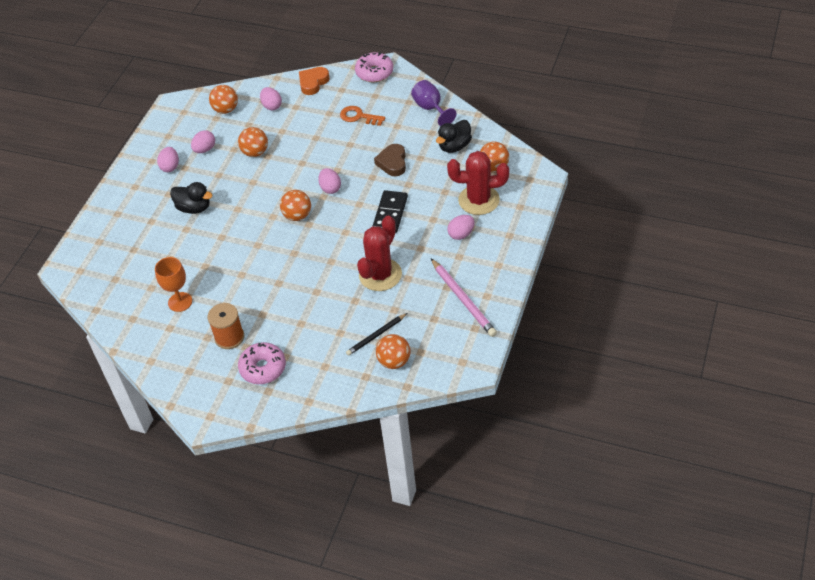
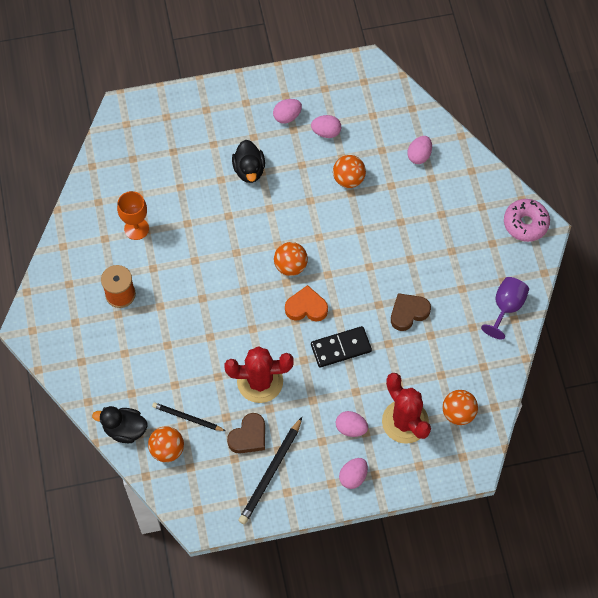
camera: 55 degrees right, 15 degrees up
(226, 109) = (389, 117): orange ball -> none
(263, 368) = (102, 342): pink donut -> none
(313, 83) = (475, 174): orange heart -> orange heart (306, 307)
(330, 188) = (342, 275): pink egg -> pink egg (353, 477)
(359, 116) = (453, 245): orange key -> none
(422, 301) = (248, 436): none -> brown heart
(454, 146) = (465, 359): black duck -> black duck (125, 429)
(463, 299) = (271, 473): pink pencil -> black pencil

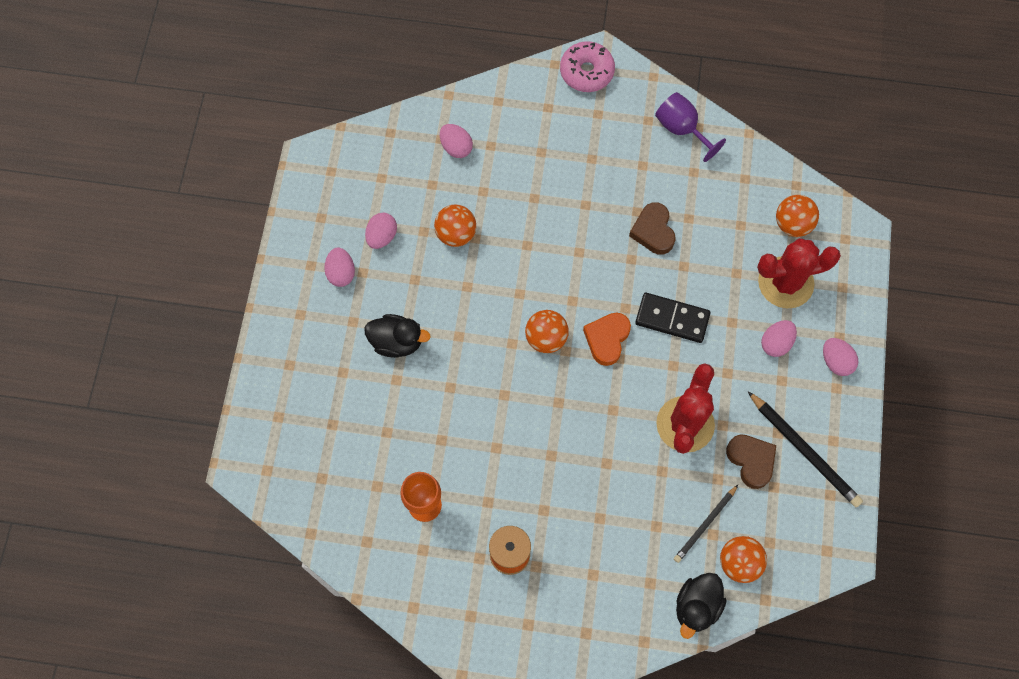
camera: 70 degrees left, 5 degrees up
(341, 348) = (672, 319): black domino -> black domino turned 75 degrees counterclockwise

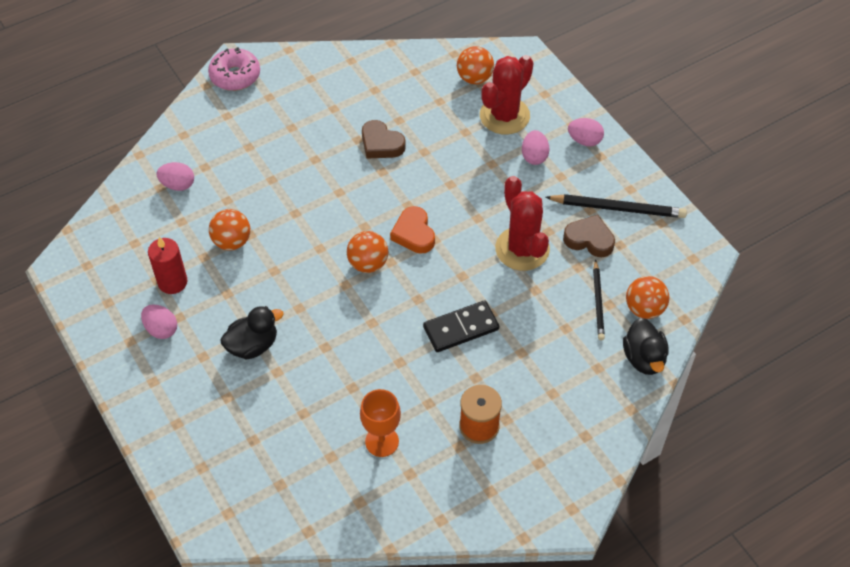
camera: 40 degrees left, 15 degrees down
(382, 236) = (172, 282): pink egg -> red candle
(672, 319) = (448, 189): black domino -> black domino (461, 328)
(681, 129) = (340, 69): purple goblet -> none

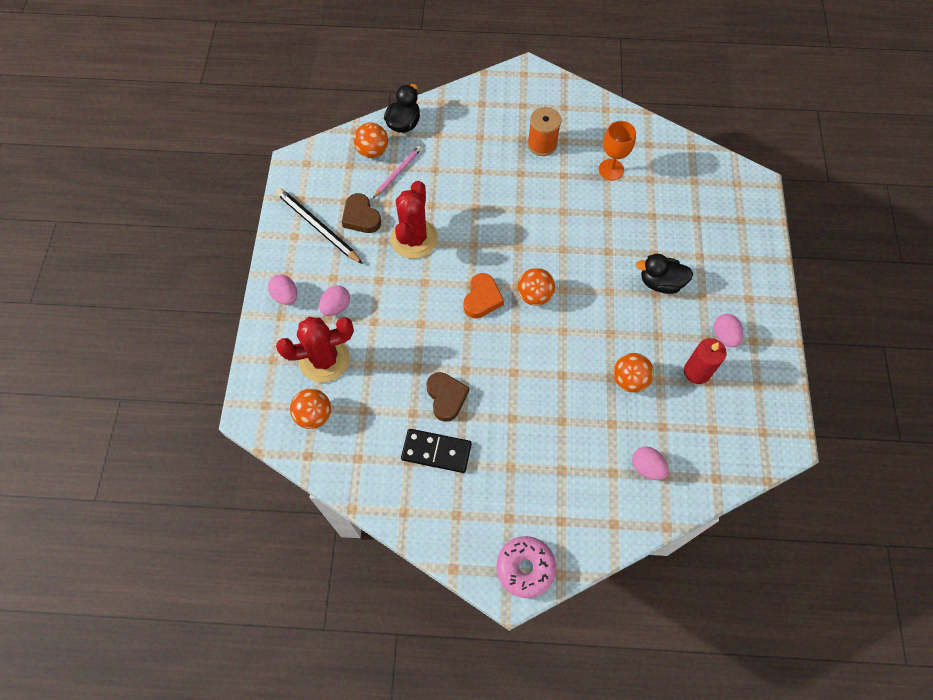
camera: 145 degrees left, 10 degrees up
(461, 328) = (504, 209): black domino -> black domino (436, 451)
(598, 302) = (397, 172): black pencil -> pink pencil

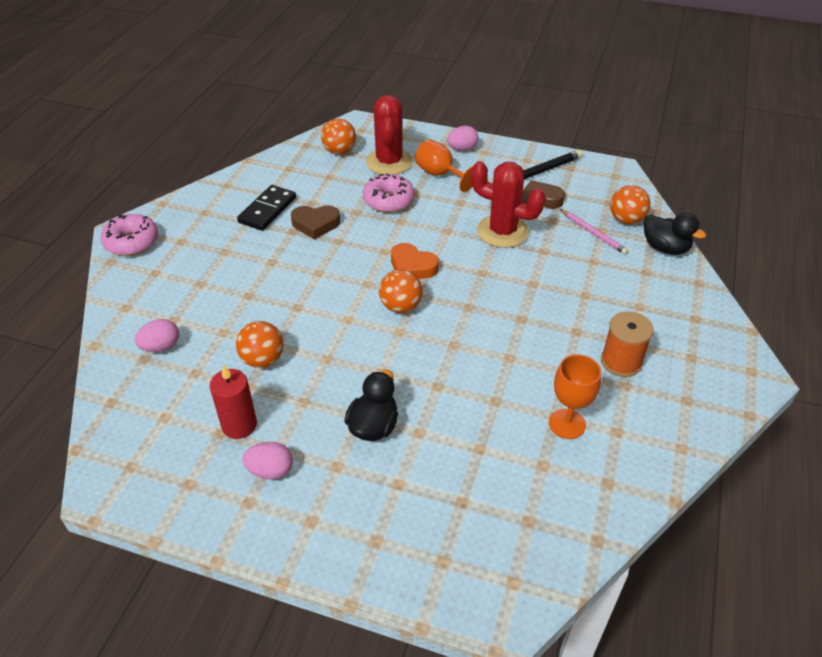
camera: 105 degrees right, 20 degrees down
(336, 307) = (440, 174): pink egg -> orange goblet
(391, 342) = (388, 201): none -> pink donut

